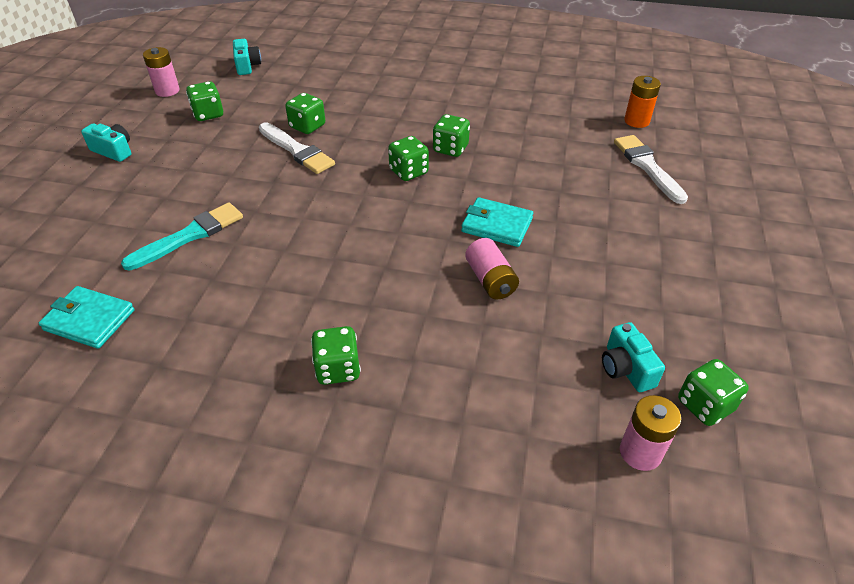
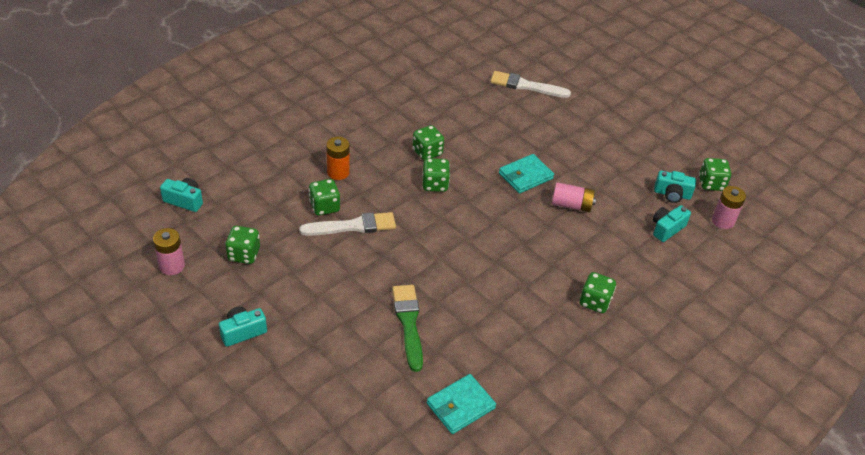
camera: 60 degrees left, 0 degrees up
(189, 236) = (408, 323): turquoise brush -> green brush
(549, 390) = (666, 229): none -> turquoise camera
(636, 121) = (477, 60): orange battery -> orange battery (338, 172)

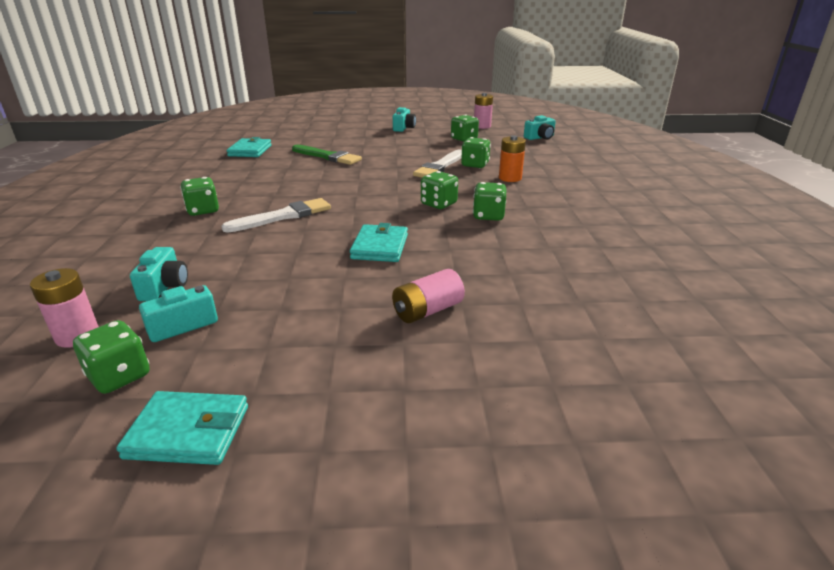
camera: 135 degrees right, 15 degrees down
(526, 86) = (550, 331): white brush -> white brush (283, 216)
(571, 205) = (301, 251): pink battery -> pink battery (427, 310)
(695, 143) = (188, 432): none -> turquoise wallet

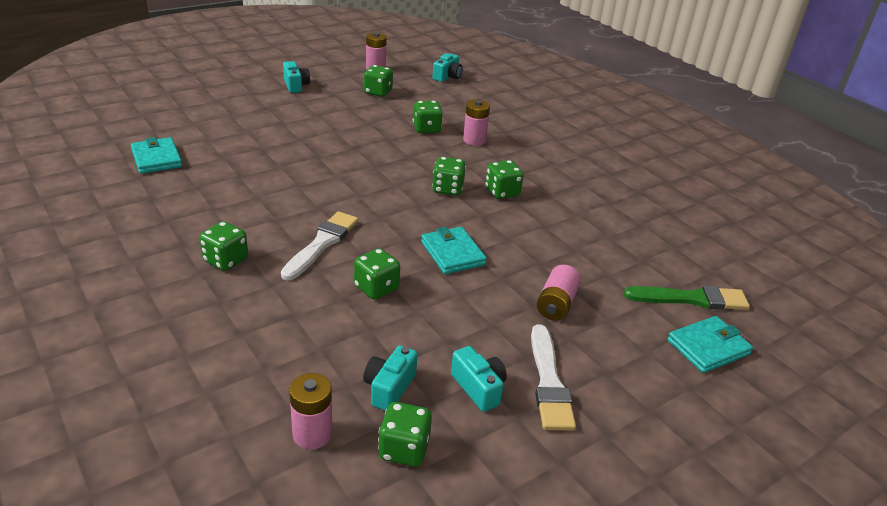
camera: 35 degrees left, 5 degrees up
(164, 287) = (319, 359): turquoise camera -> turquoise camera (479, 388)
(188, 432) = (513, 463): turquoise wallet -> turquoise wallet (708, 347)
(280, 253) = (376, 288): none -> green dice
(327, 156) = (263, 148): green brush -> green brush (691, 299)
(440, 166) = (396, 138): white brush -> white brush (549, 382)
(510, 178) = (474, 140): orange battery -> pink battery

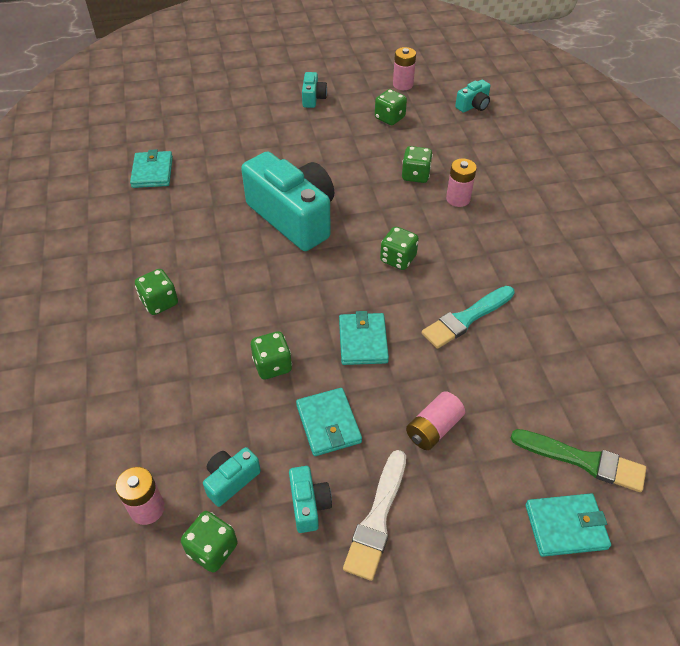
camera: 25 degrees right, 15 degrees up
(322, 244) = (248, 302): white brush -> none
(329, 173) = (294, 217): none -> turquoise camera
(459, 321) = (328, 424): none -> turquoise wallet
(502, 192) = (452, 274): green dice -> none
(534, 221) = (466, 318): none -> turquoise brush

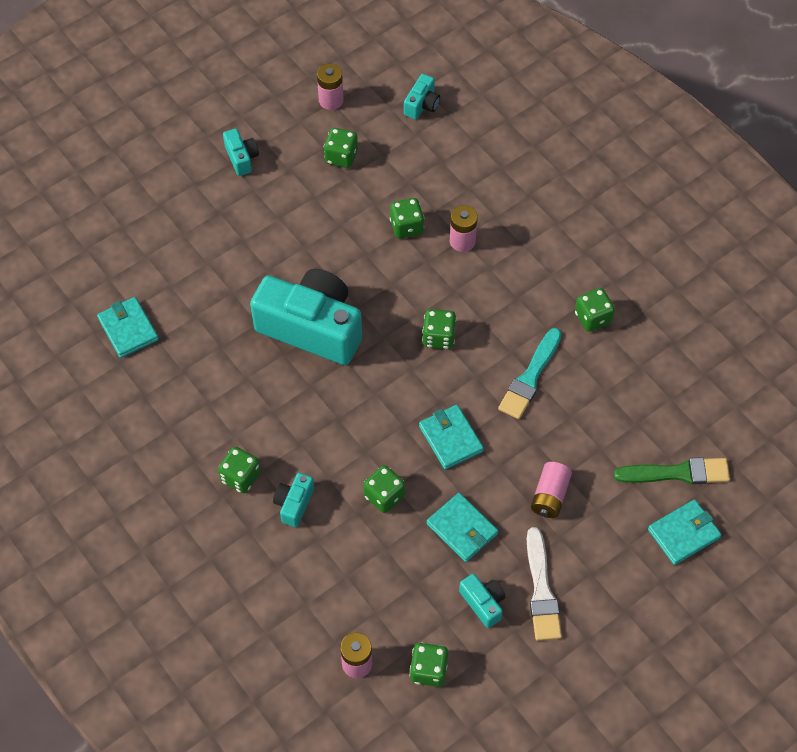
camera: 25 degrees left, 10 degrees up
(231, 480) = (410, 611): turquoise camera -> turquoise camera (294, 504)
(551, 292) = (592, 318): none -> green dice

